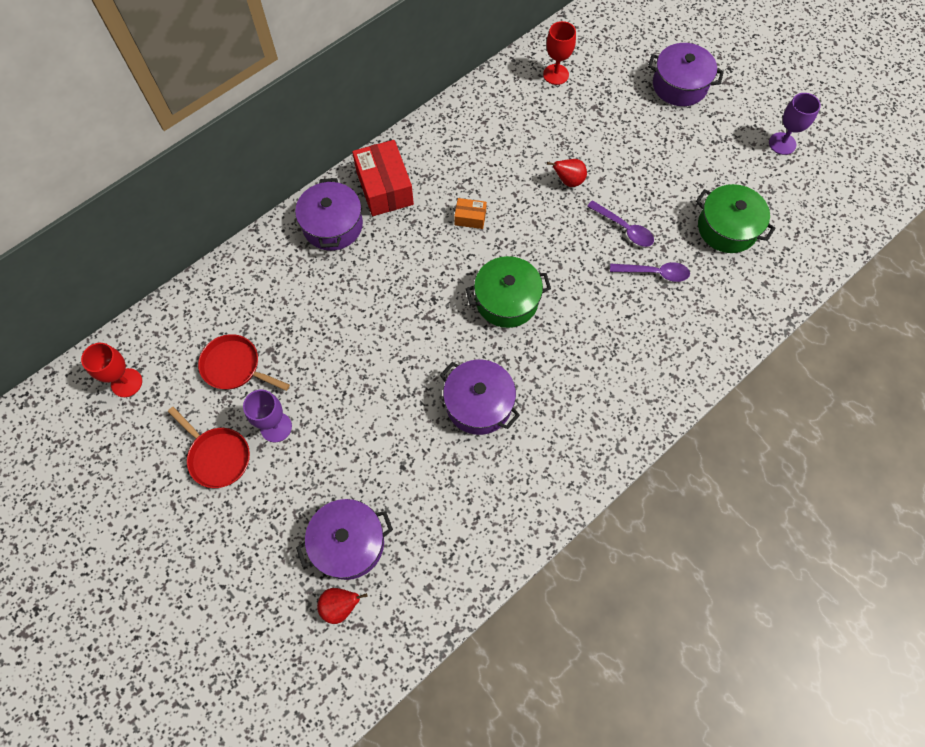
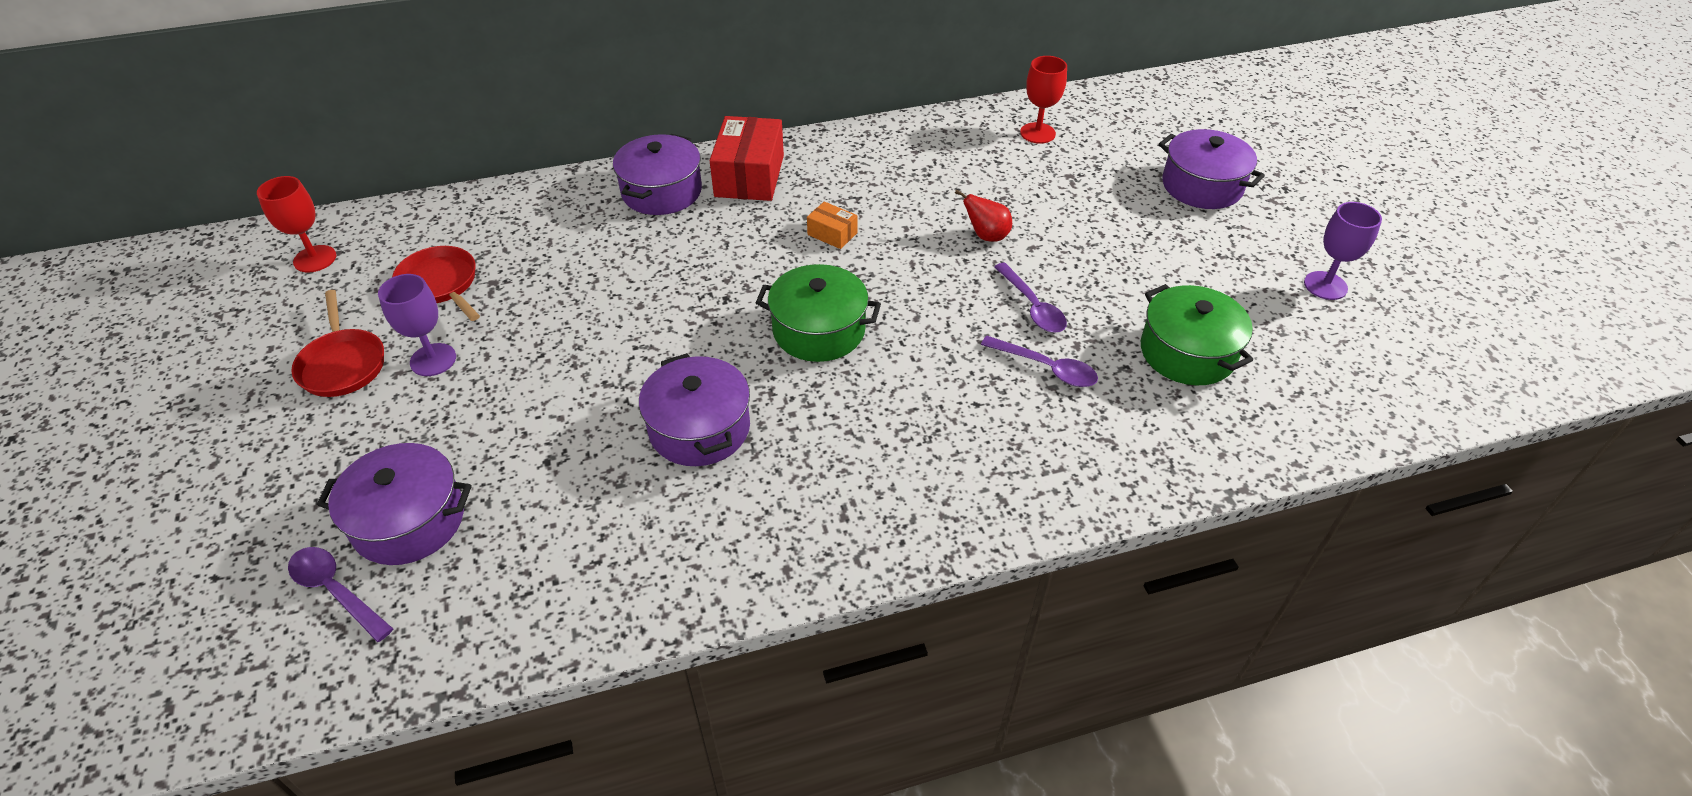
camera: 25 degrees right, 20 degrees down
(340, 606) = (336, 591): red pear -> purple spoon

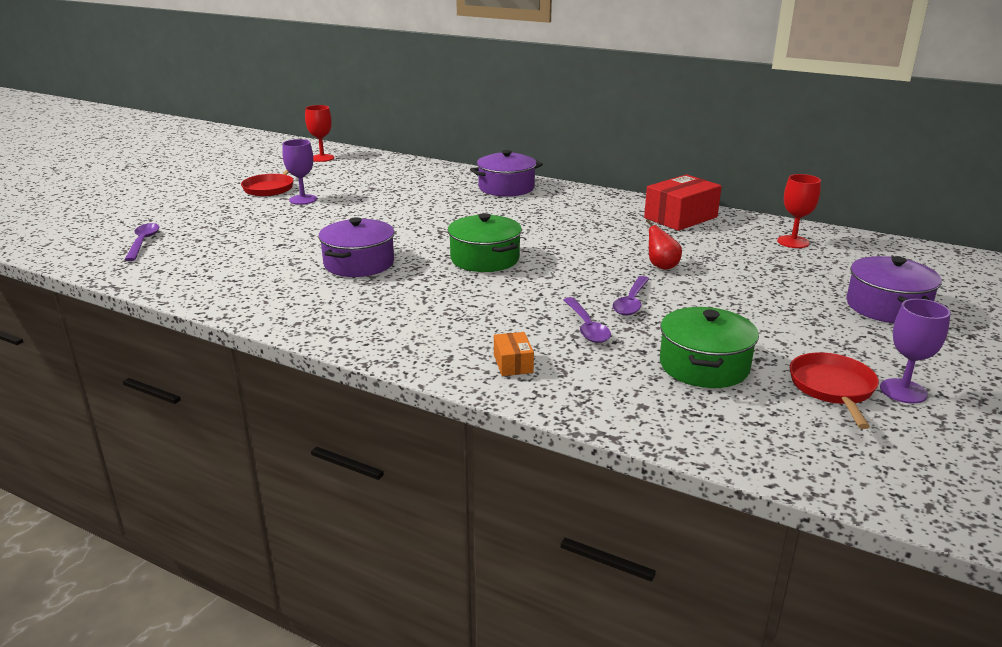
camera: 45 degrees right, 20 degrees down
(409, 520) = (201, 236): purple pot -> none
(440, 284) = (351, 181): red pan -> red pan (832, 389)
(749, 176) = (563, 198): red box -> red box (680, 217)
(832, 234) = (566, 231): orange box -> orange box (513, 363)

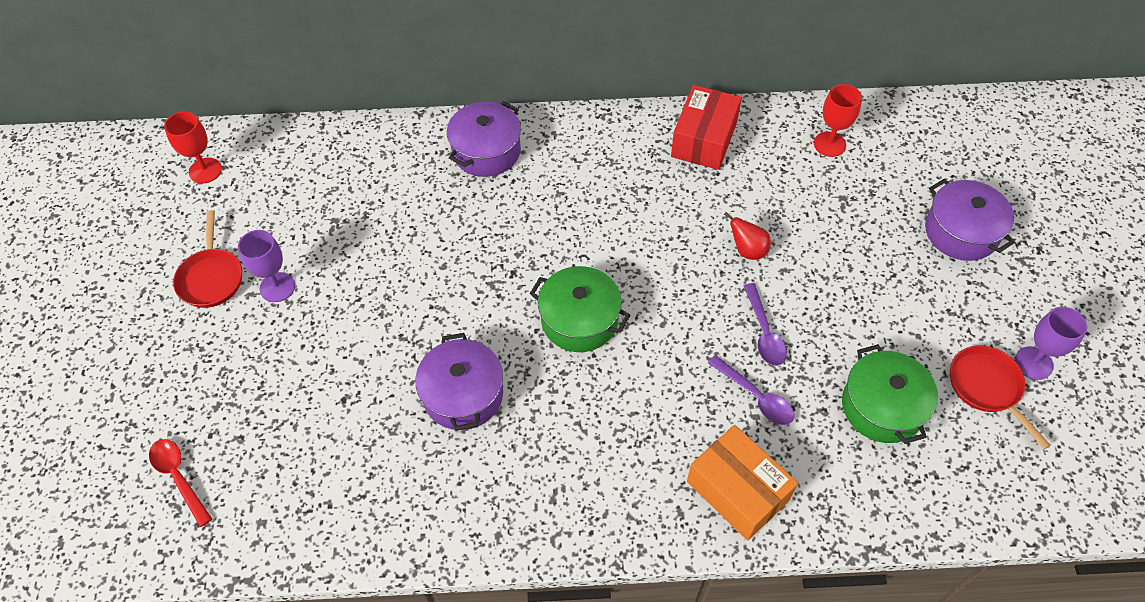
camera: 30 degrees left, 30 degrees up
(143, 242) = (179, 477): purple spoon -> red spoon
(513, 363) = (737, 490): orange box -> orange box, size x2.03

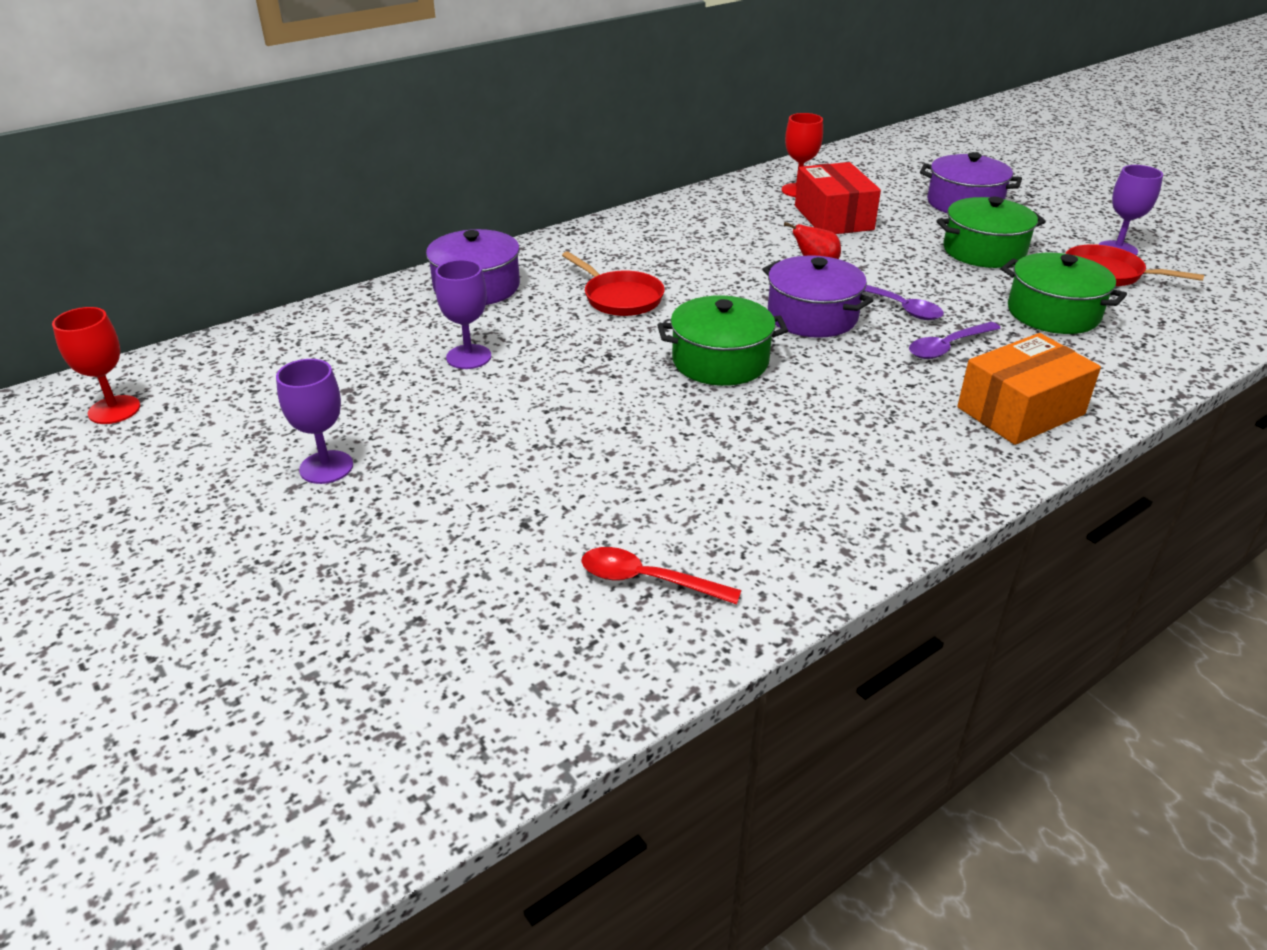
camera: 35 degrees left, 20 degrees down
(179, 477) = (362, 702): red spoon -> red spoon (648, 580)
(211, 277) = (217, 494): red pan -> red pan (620, 297)
(426, 226) = (468, 357): none -> purple goblet
(463, 394) = (665, 460): purple pot -> purple pot (812, 316)
(704, 139) = (687, 218): red box -> red box (833, 218)
(737, 490) = (1020, 411): orange box -> orange box turned 45 degrees counterclockwise
(755, 396) = (948, 347): purple spoon -> purple spoon turned 135 degrees clockwise
(908, 303) = (984, 251): none -> green pot

